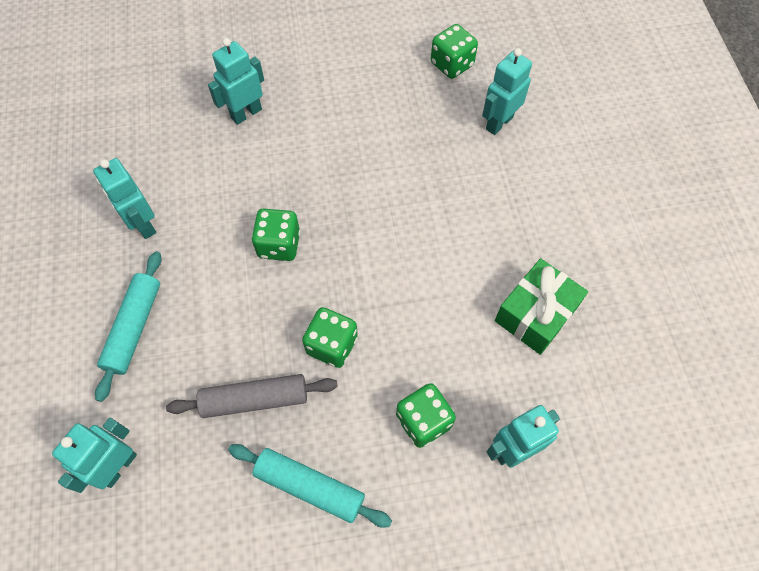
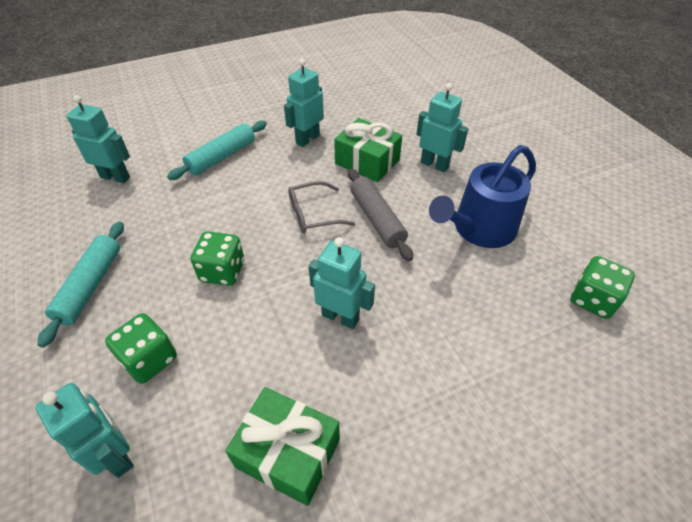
camera: 75 degrees right, 15 degrees down
(134, 328) = (222, 157): turquoise rolling pin -> turquoise rolling pin turned 45 degrees counterclockwise
(214, 173) = (367, 162): none -> green gift
(255, 399) = (168, 234): grey rolling pin -> grey rolling pin (377, 219)
(279, 245) = (313, 214): green dice -> grey glasses
(351, 109) = (479, 229): none -> blue watering can
(499, 123) = (540, 363): turquoise robot -> turquoise robot (340, 317)

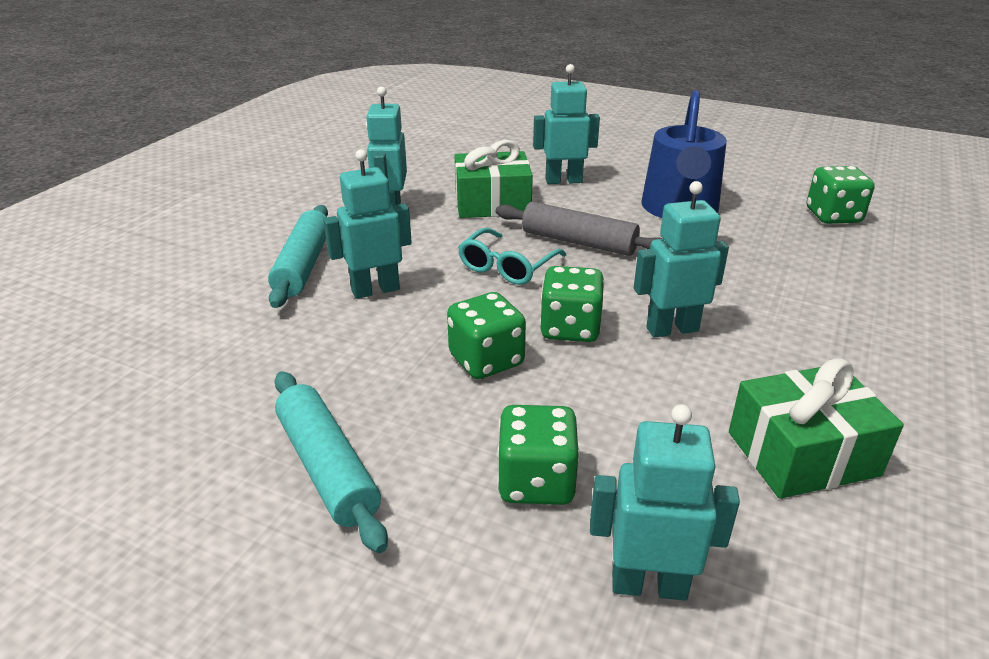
camera: 40 degrees left, 15 degrees down
(115, 177) = (166, 348): turquoise robot -> turquoise robot (375, 290)
(288, 278) = (570, 328): none -> green dice
(313, 214) = (507, 267): grey glasses -> turquoise glasses

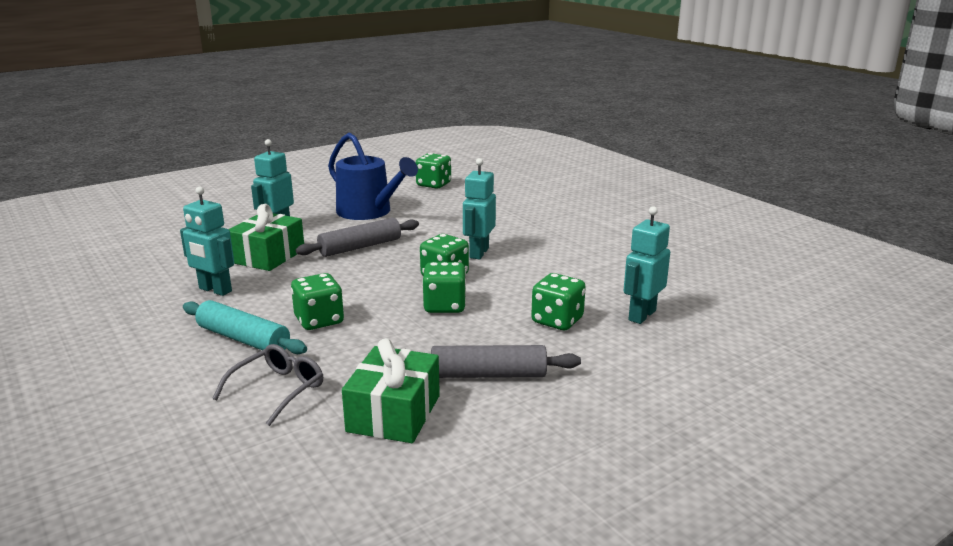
camera: 60 degrees left, 10 degrees down
(213, 326) = (278, 390): none -> grey glasses
(327, 468) = (488, 375): turquoise rolling pin -> grey rolling pin
(375, 290) = (319, 320): turquoise robot -> green dice
(507, 267) = (356, 274): turquoise glasses -> none
(802, 454) = (597, 259): green gift -> green gift (394, 413)

